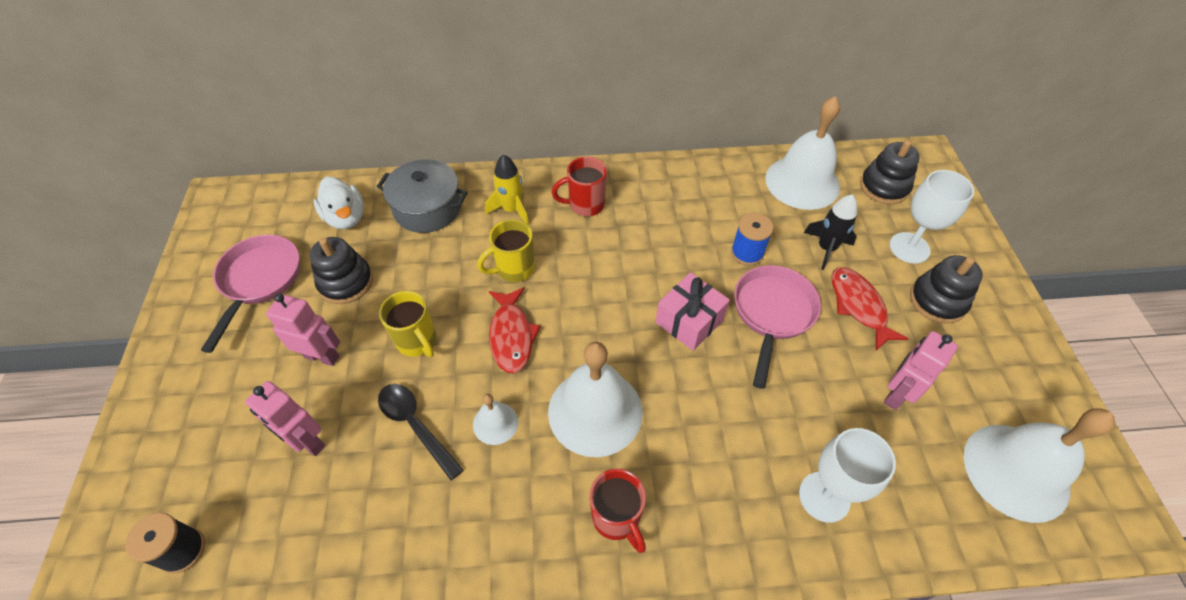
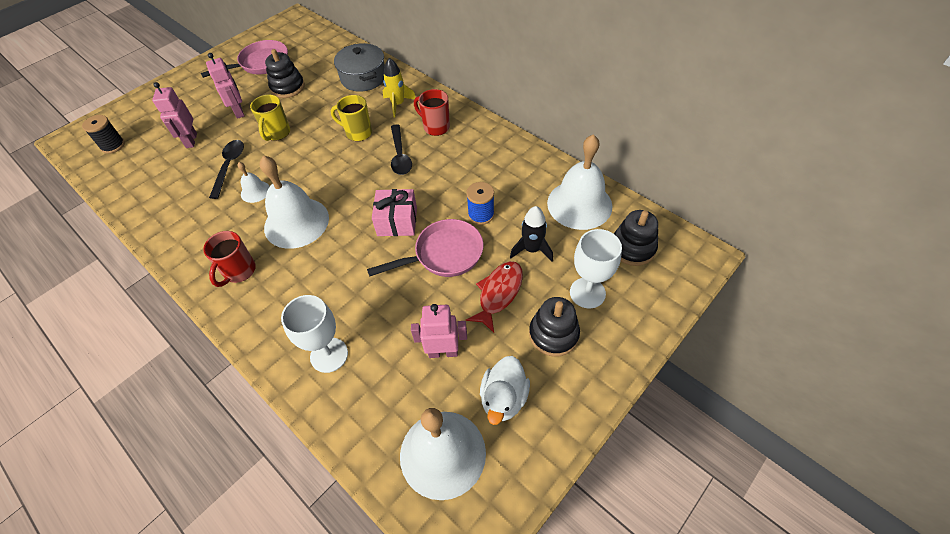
camera: 50 degrees right, 0 degrees up
(346, 218) = (326, 59): white duck -> white duck (503, 398)
(511, 336) = (313, 161): red fish -> none
(594, 258) = (400, 156): none -> black spoon

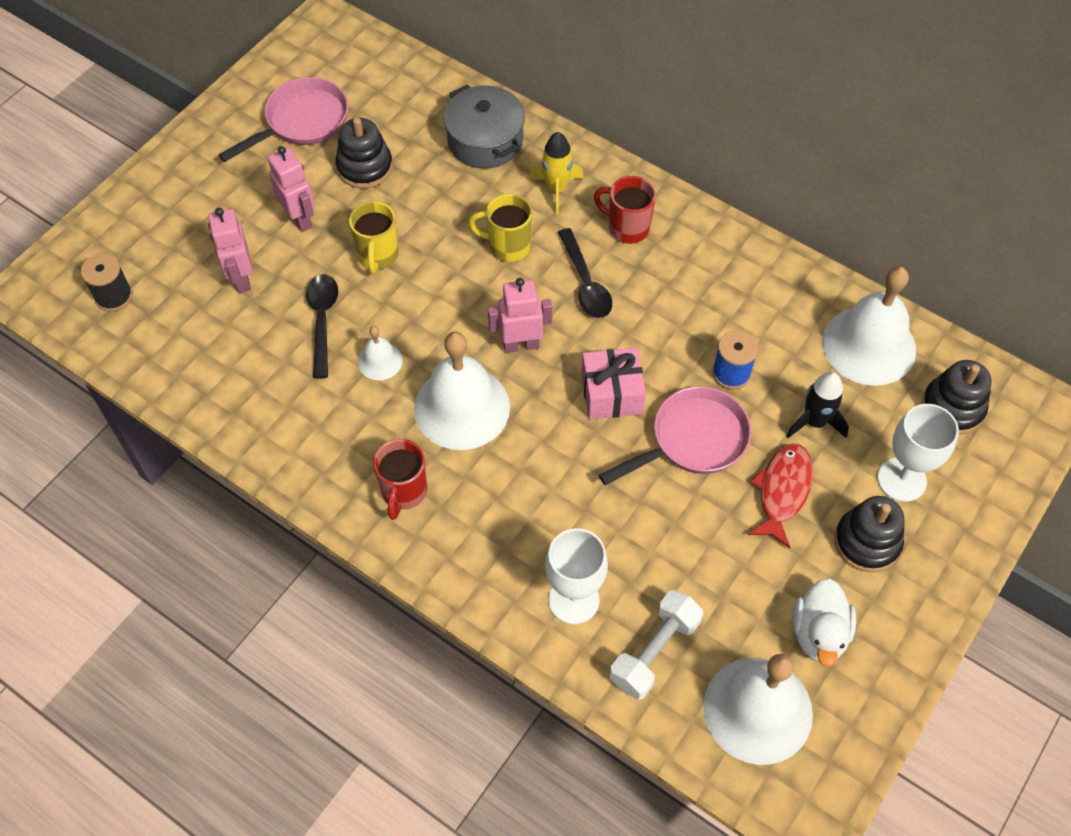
camera: 10 degrees left, 5 degrees up
(376, 399) = (654, 651): none -> white dumbbell
(443, 352) = (726, 580): pink robot -> pink robot (521, 345)

